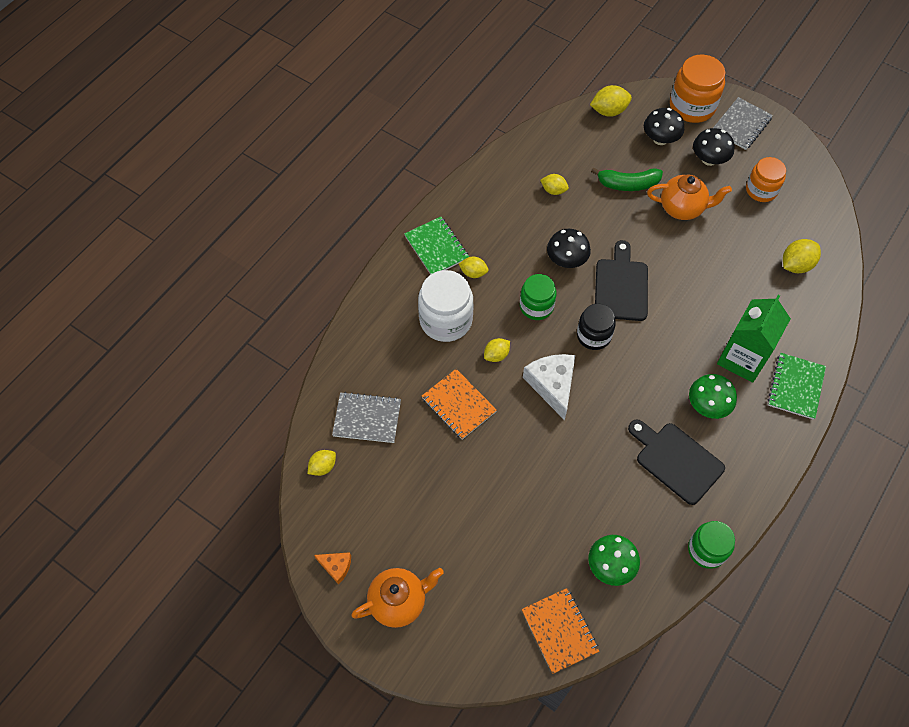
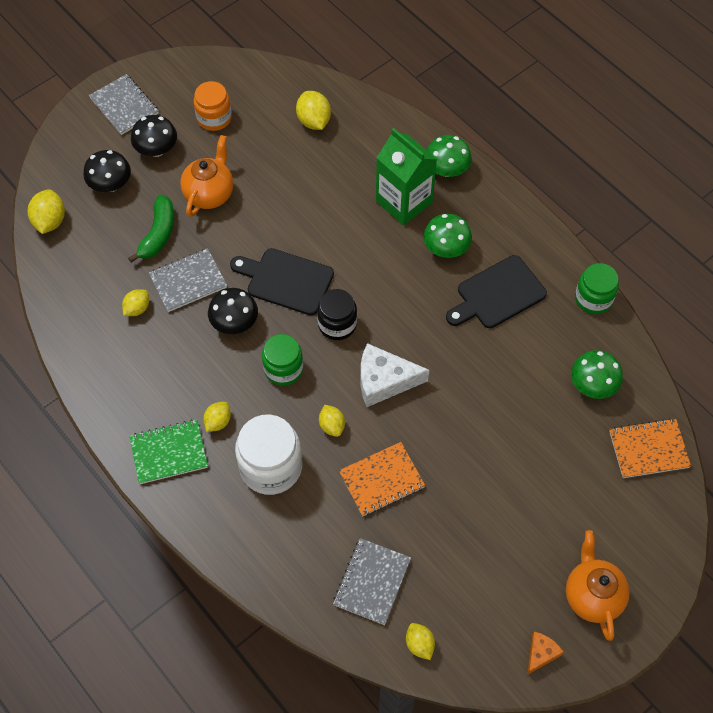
camera: 75 degrees left, 0 degrees up
(592, 217) = (188, 281): none -> grey notebook
(692, 106) = (80, 141): orange jar -> none
(796, 387) = (446, 169): green notebook -> green mushroom

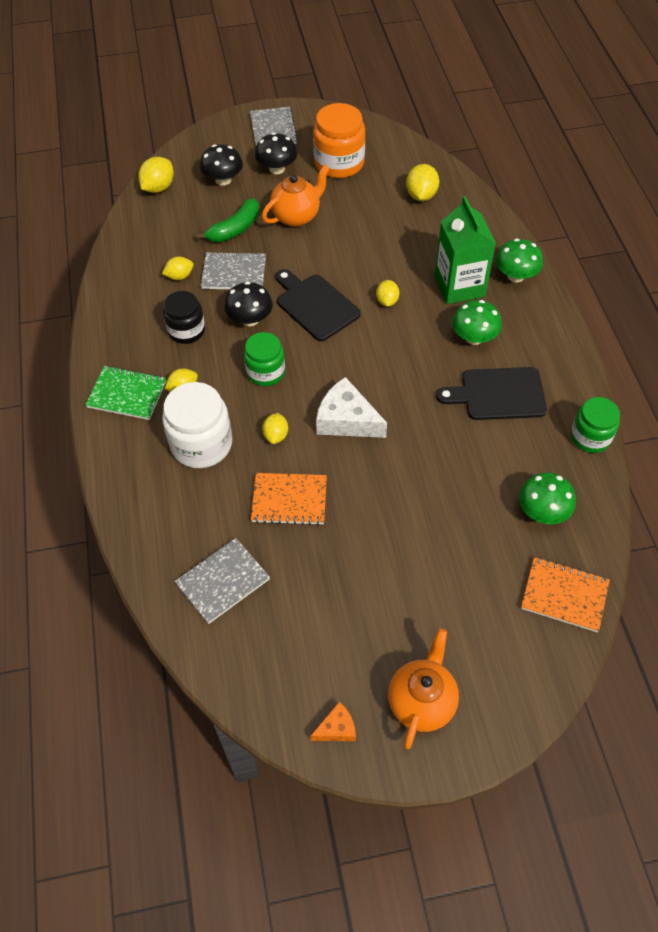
camera: 30 degrees right, 5 degrees down
(214, 118) = (339, 163): orange jar -> orange jar, size x1.53
(337, 324) = (335, 357): black jar -> black jar (186, 330)
(419, 644) = (228, 658): yellow lemon -> yellow lemon (387, 301)

